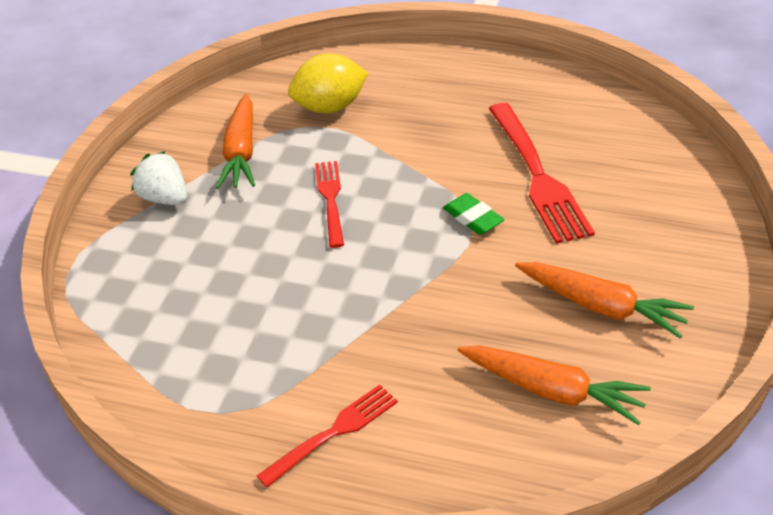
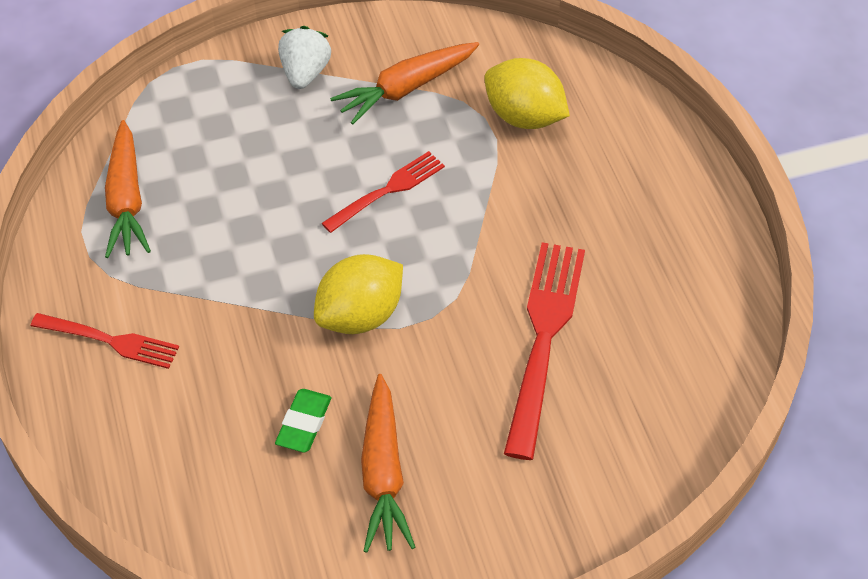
camera: 55 degrees right, 10 degrees up
(439, 261) = (360, 315): none -> yellow lemon
(473, 218) = (440, 313): green eraser -> green eraser (304, 423)
(537, 176) = (544, 338): red fork -> red fork turned 150 degrees clockwise
(552, 391) = (249, 478): orange carrot -> orange carrot (126, 200)

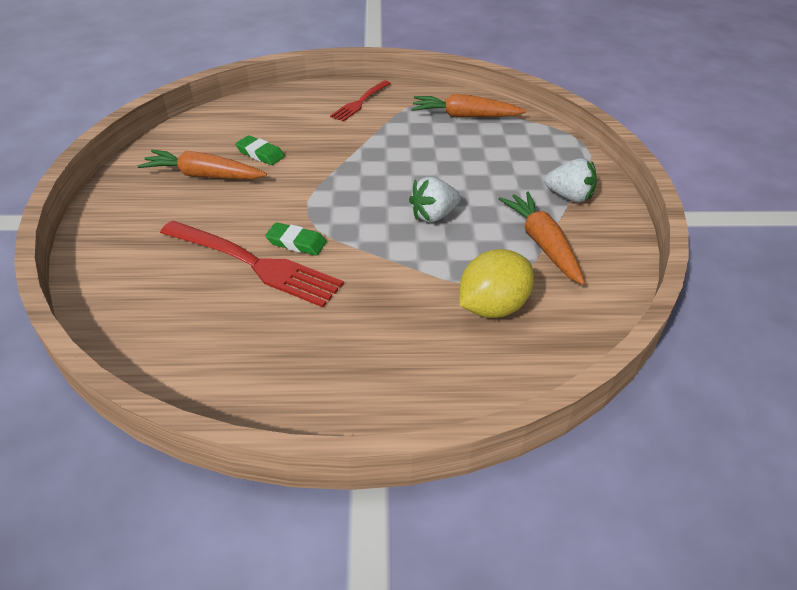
camera: 105 degrees right, 10 degrees down
(360, 315) = (327, 185): yellow lemon -> none
(387, 190) = (433, 215): red fork -> white strawberry
(489, 310) = (296, 242): none -> green eraser

